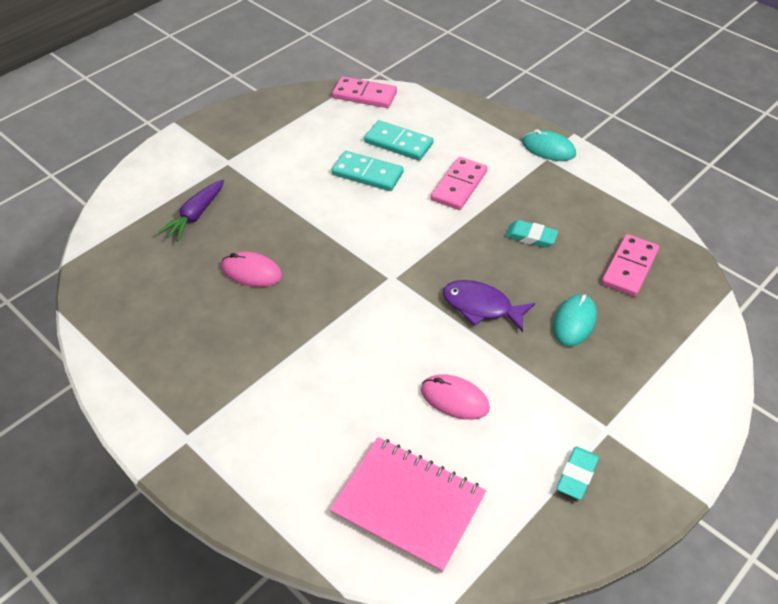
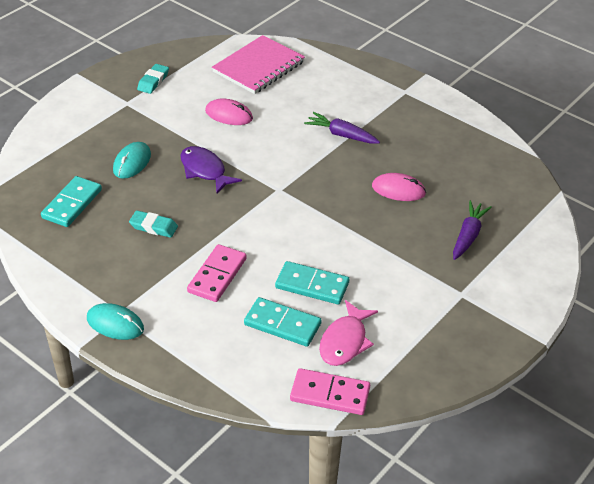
camera: 175 degrees right, 5 degrees down
(301, 356) = (341, 135): none -> purple carrot
(345, 129) = (345, 341): none -> pink fish
(408, 504) = (259, 67): pink notebook -> pink notebook turned 75 degrees counterclockwise
(481, 307) = (205, 170): purple fish -> purple fish turned 150 degrees counterclockwise
(629, 267) = (72, 204): pink domino -> turquoise domino

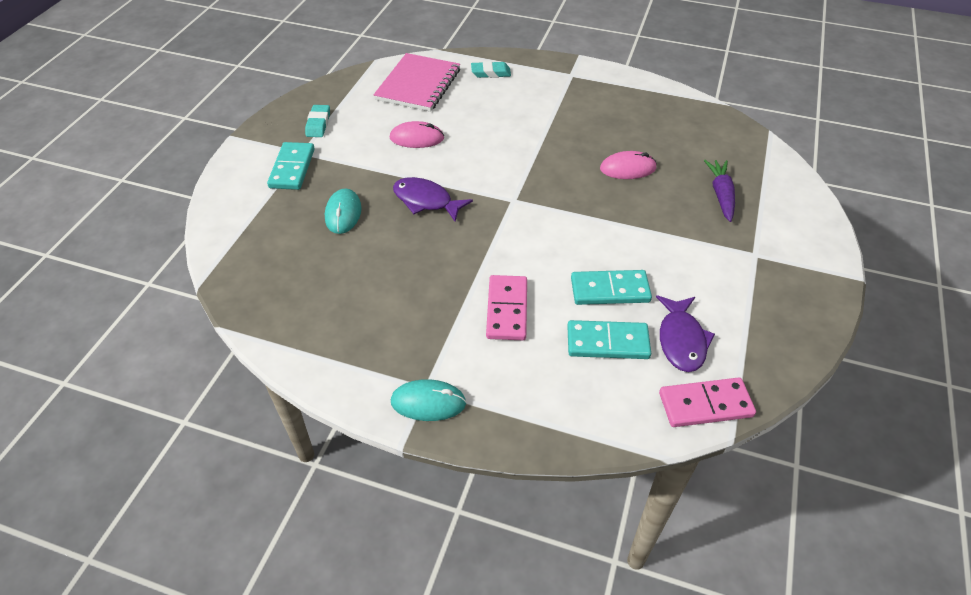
camera: 20 degrees left, 5 degrees up
(72, 204) = (301, 277): turquoise domino -> turquoise domino (292, 168)
(153, 227) = (407, 277): turquoise eraser -> turquoise eraser (490, 73)
(341, 135) = (540, 130): purple carrot -> none
(345, 341) = (681, 340): pink fish -> purple fish

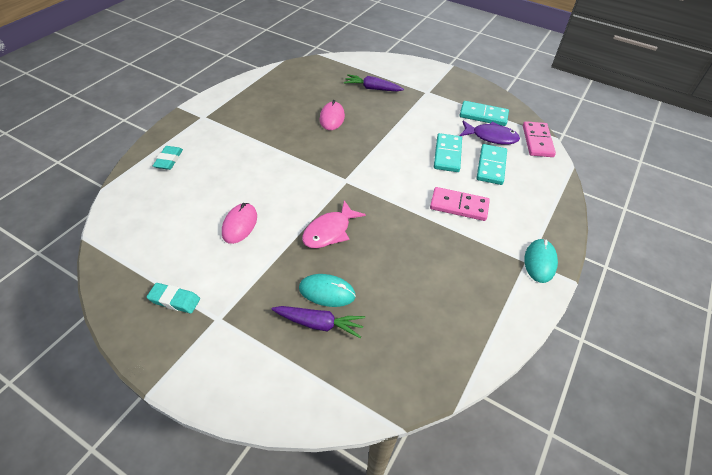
camera: 80 degrees left, 0 degrees up
(292, 168) = (241, 330): turquoise domino -> turquoise domino (483, 115)
(304, 215) = (319, 324): none -> purple carrot
(418, 85) = (155, 211): pink notebook -> none
(426, 201) = (329, 231): purple fish -> pink fish

